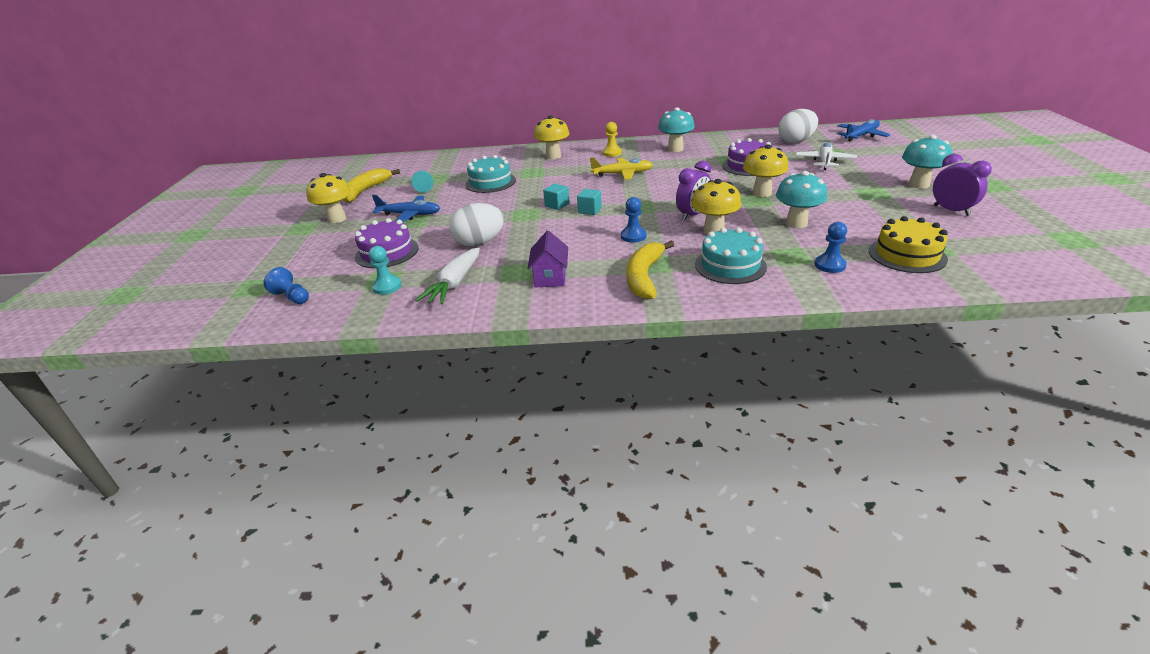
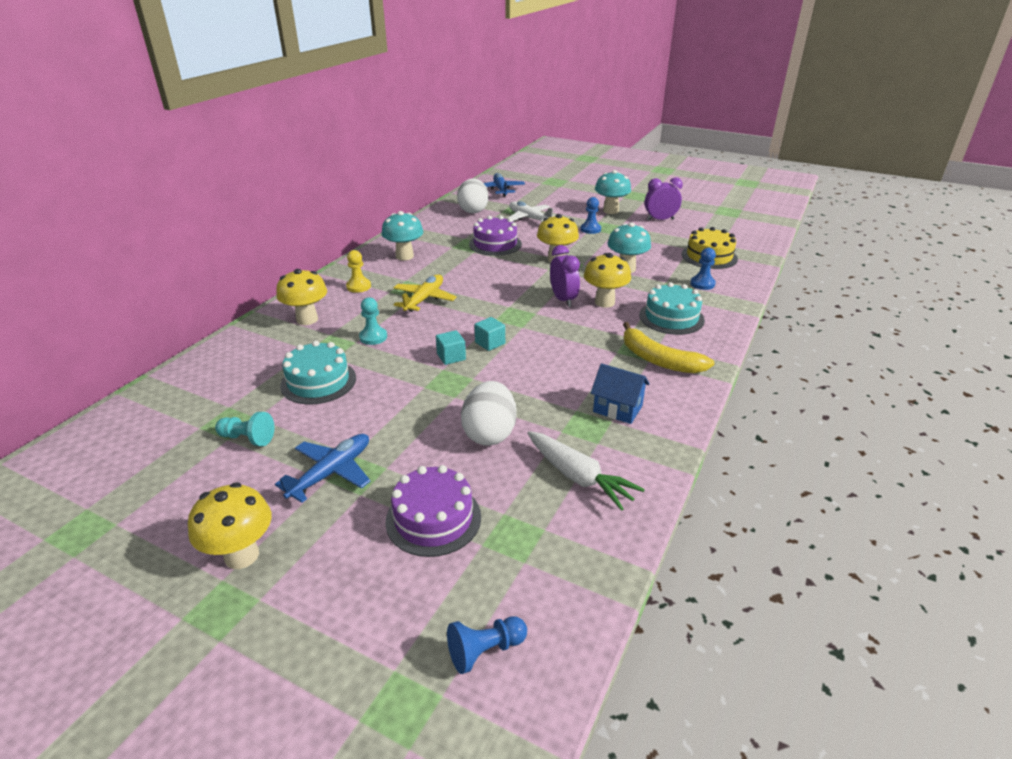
camera: 65 degrees left, 0 degrees up
(365, 191) = (166, 502): yellow banana -> none
(387, 287) = (538, 537): turquoise pawn -> turquoise pawn (373, 337)
(550, 277) = (617, 409): purple house -> blue house
(633, 236) = (575, 339): blue pawn -> blue pawn (590, 229)

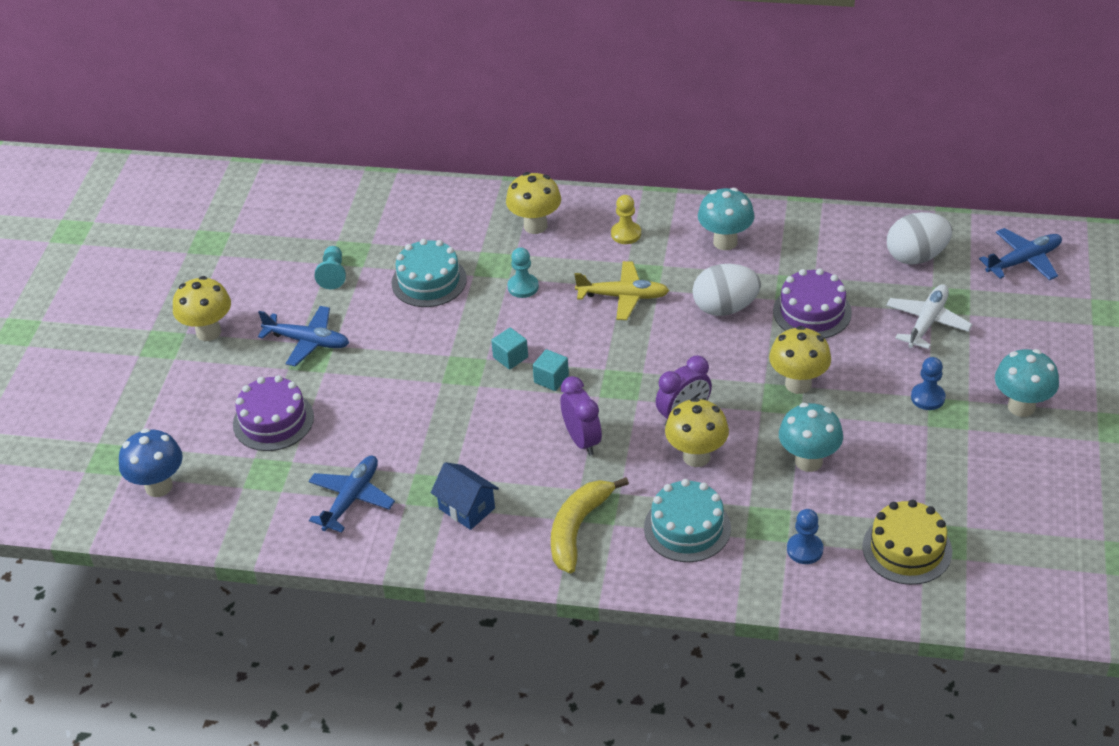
camera: 75 degrees right, 10 degrees up
(485, 650) = (159, 486): blue pawn -> blue mushroom
(489, 433) = (392, 423): white egg -> white egg (725, 308)
(578, 477) = (351, 499): white carrot -> blue plane
(617, 409) = (467, 508): blue house -> blue house turned 60 degrees counterclockwise
(660, 220) = (1023, 473): purple clock -> purple clock (582, 440)

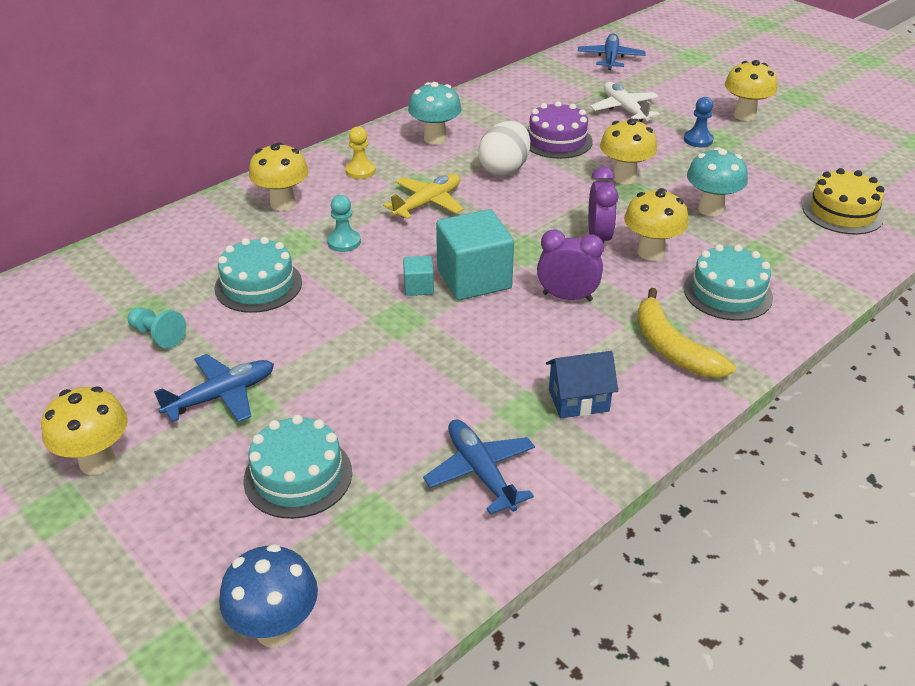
camera: 55 degrees left, 5 degrees down
(273, 420) = (298, 476): purple cake -> turquoise cake
(551, 379) = (474, 279): turquoise cube -> turquoise cube, size x2.12
(805, 550) = (804, 252): blue pawn -> none
(916, 256) = (556, 85): white egg -> none
(1021, 406) = (744, 115): turquoise mushroom -> yellow mushroom

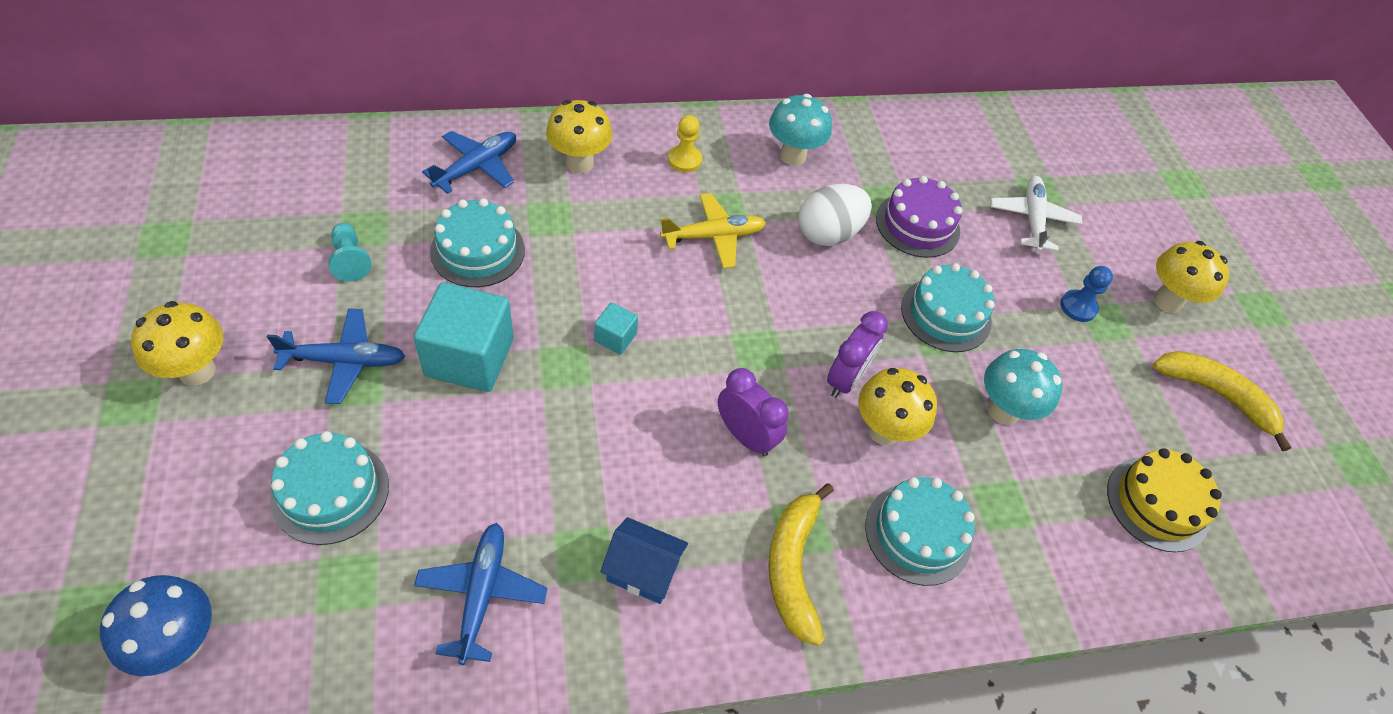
camera: 25 degrees right, 15 degrees up
(344, 242) = (594, 242): turquoise pawn -> none
(474, 279) = (675, 358): turquoise cube -> turquoise cube (469, 357)
(610, 58) = (1081, 139): blue plane -> blue plane (476, 167)
(624, 178) = (946, 314): yellow mushroom -> turquoise cake
(817, 147) = (1215, 395): none -> yellow banana

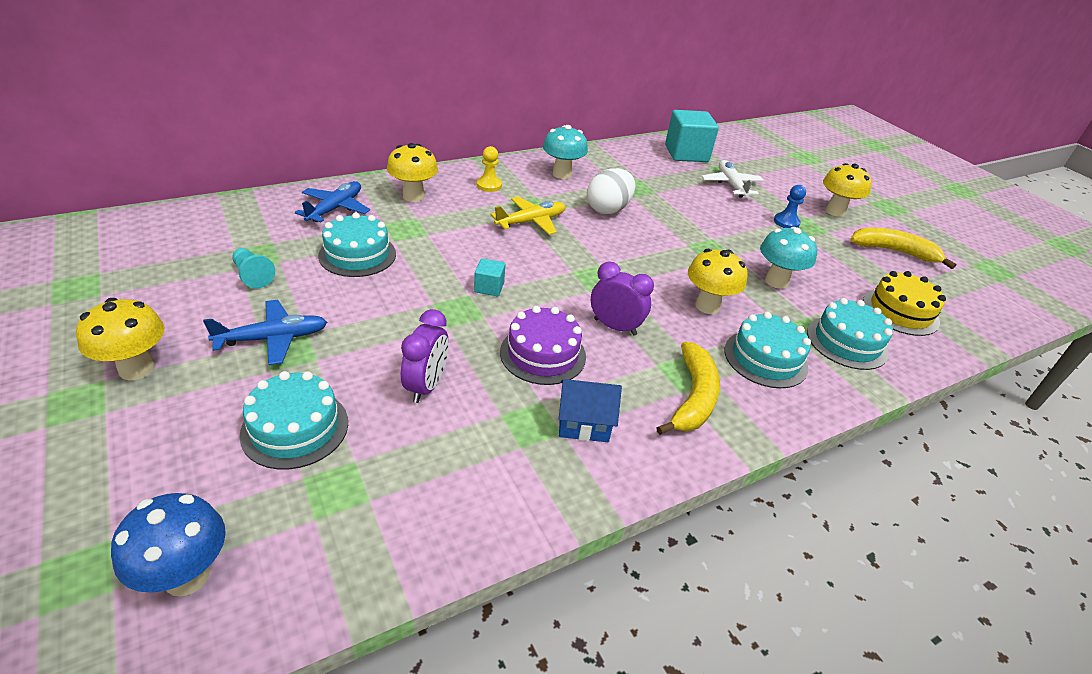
camera: 15 degrees left, 15 degrees down
(469, 357) = (379, 318): turquoise cube -> turquoise cube (686, 153)
(481, 594) = (460, 470): blue plane -> none
(793, 568) = (693, 397): yellow banana -> yellow banana turned 150 degrees counterclockwise
(846, 379) = (665, 283): purple clock -> purple clock (426, 386)
(917, 224) = (663, 197): purple cake -> purple cake (543, 354)
(946, 314) = (708, 238): turquoise cake -> turquoise cake (847, 342)

